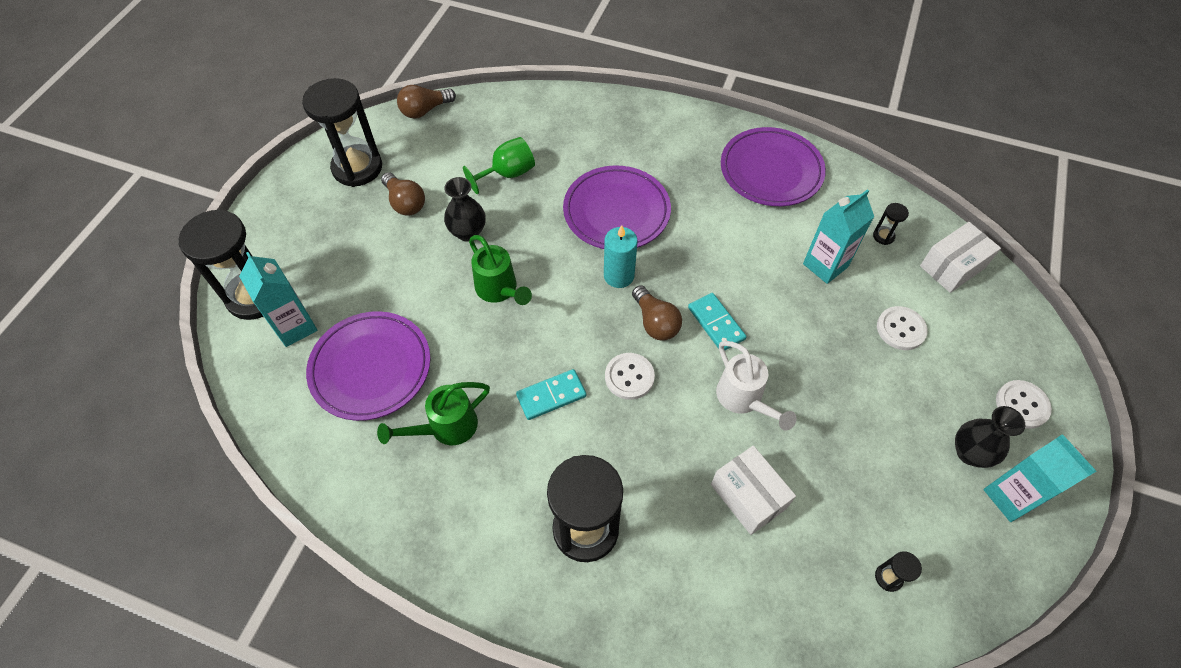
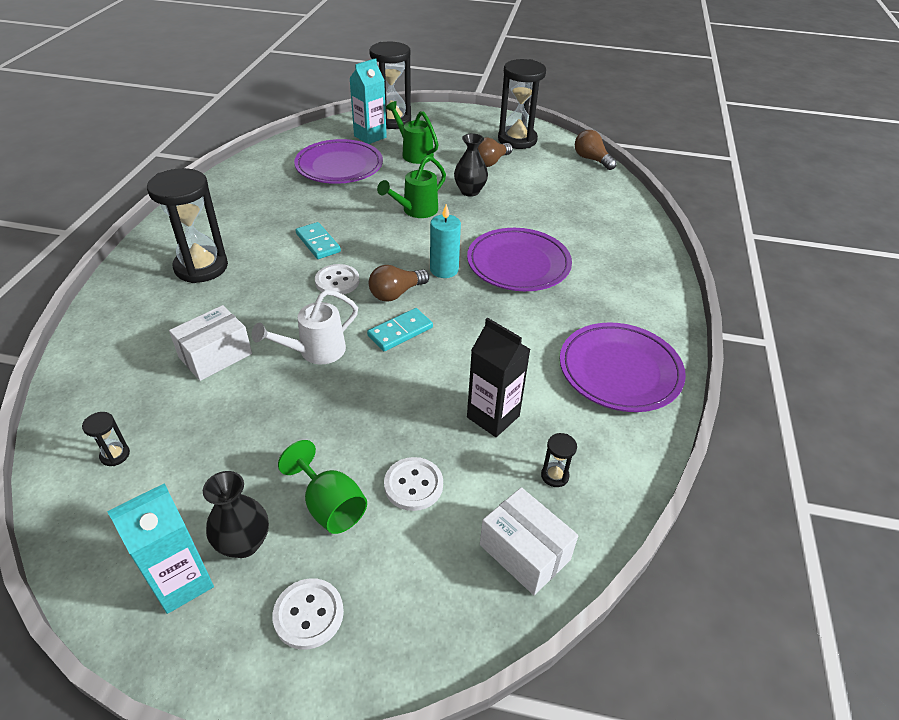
camera: 80 degrees right, 15 degrees down
(447, 427) = (291, 200): green watering can -> green watering can (414, 153)
(507, 174) = (539, 203): green goblet -> green goblet (330, 505)
(825, 265) = (493, 416): turquoise carton -> black carton

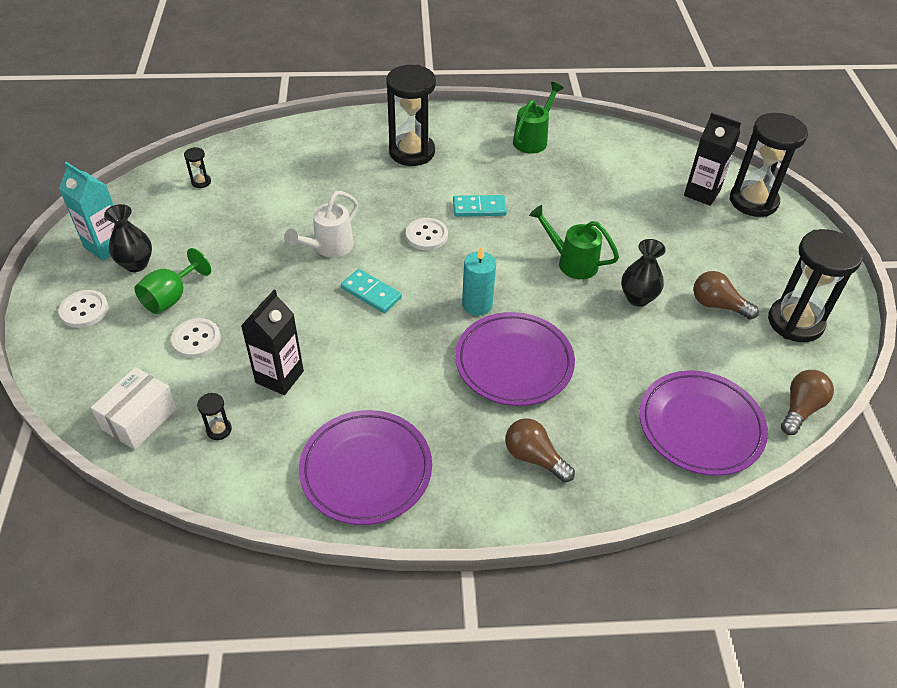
camera: 75 degrees right, 5 degrees up
(215, 355) = (308, 194): white box -> none
(316, 351) = (329, 247): white watering can -> white watering can turned 90 degrees counterclockwise
(318, 243) = (479, 208): turquoise domino -> turquoise domino turned 45 degrees clockwise
(339, 166) = (622, 186): purple plate -> purple plate (700, 426)
(370, 136) = (702, 193): turquoise carton -> black carton
(396, 293) = (425, 278): brown light bulb -> brown light bulb (534, 457)
(414, 153) = (690, 236): green watering can -> green watering can (533, 139)

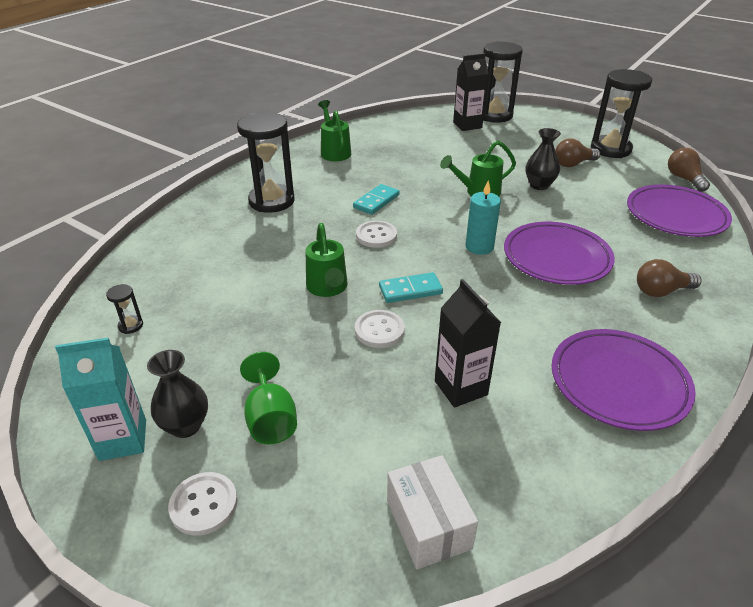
camera: 50 degrees left, 10 degrees down
(196, 339) = (353, 425): white button -> white button (379, 330)
(219, 430) = (496, 462): black hourglass -> none
(329, 247) = (328, 288): white watering can -> green watering can

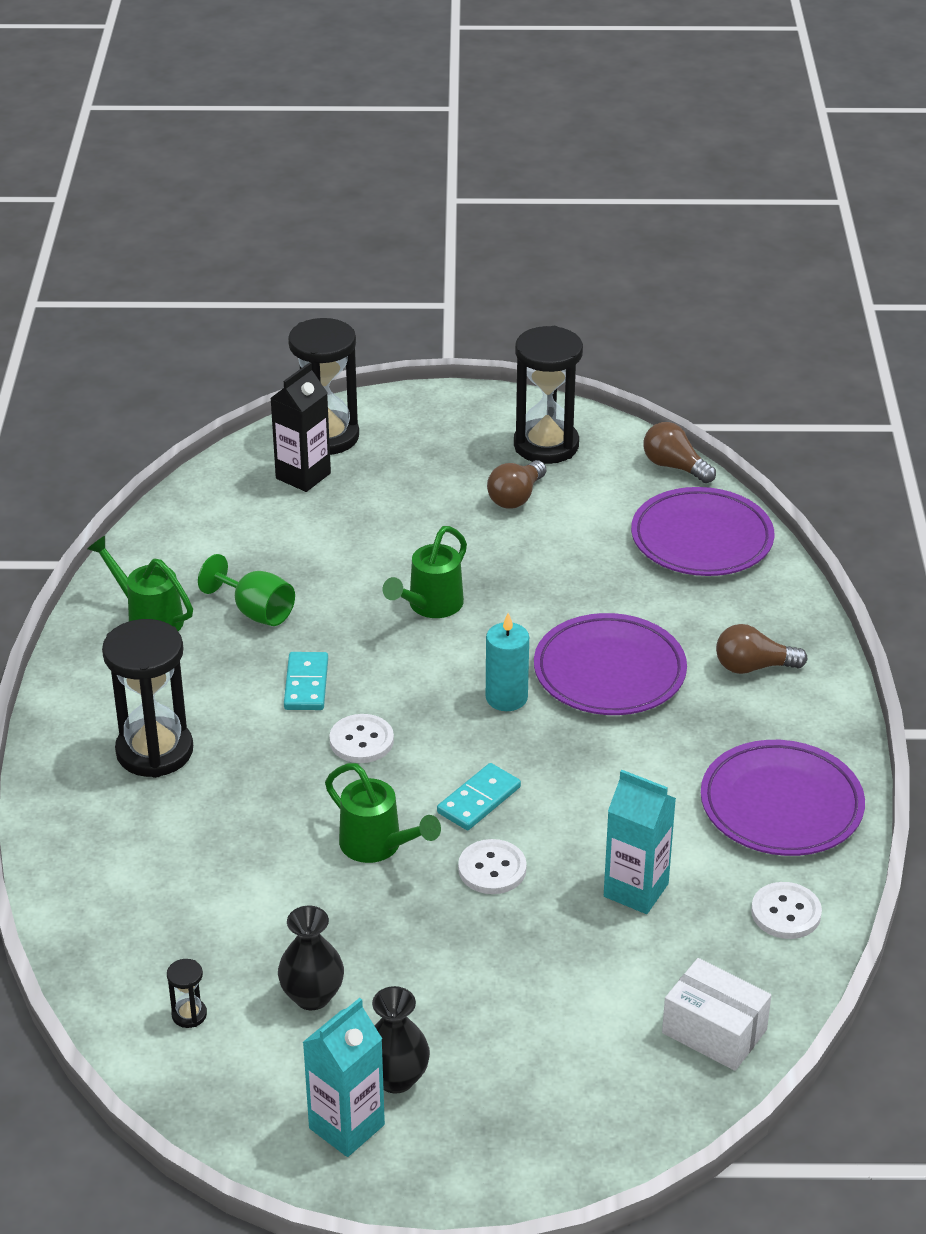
camera: 35 degrees left, 0 degrees up
(204, 504) = (500, 1131): white button -> white button (786, 913)
(271, 419) = (476, 1023): green goblet -> green goblet (255, 611)
(461, 388) = (636, 890): black carton -> turquoise carton
(539, 185) = (501, 558): black vase -> black vase (312, 996)
(661, 291) = (753, 667): brown light bulb -> brown light bulb turned 45 degrees clockwise

